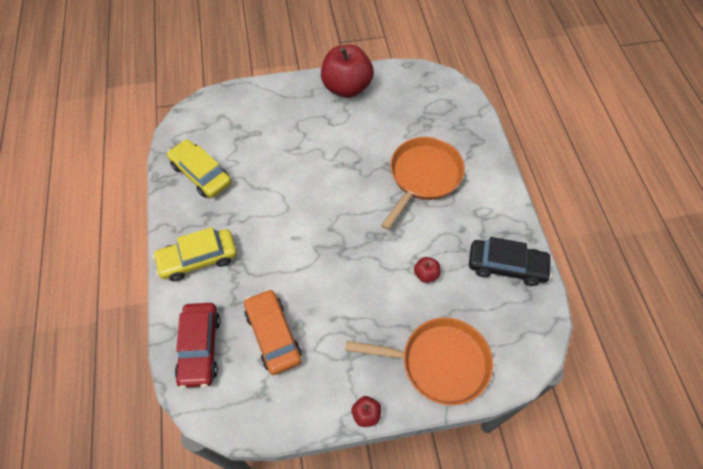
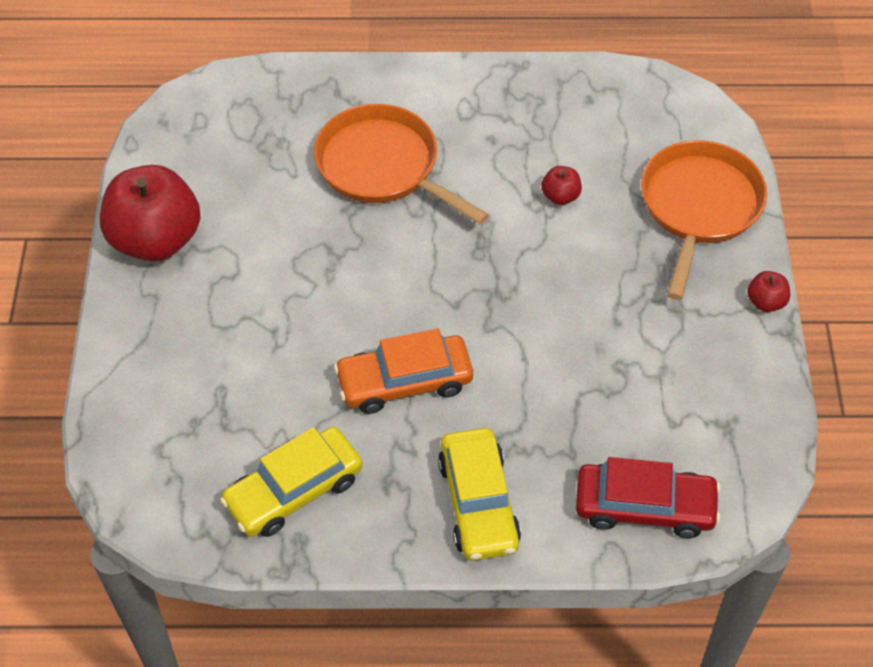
camera: 80 degrees left, 5 degrees down
(273, 335) = (634, 402): orange car -> orange car (404, 382)
(506, 266) = (562, 102): black car -> none

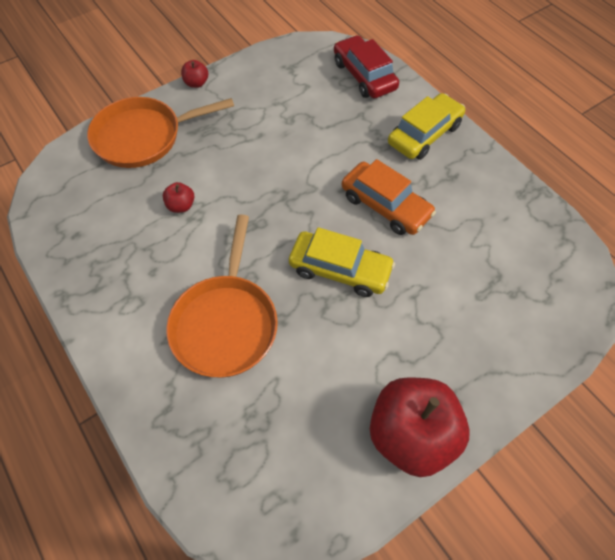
camera: 125 degrees left, 5 degrees up
(294, 490) = (499, 214): yellow car -> yellow car (340, 269)

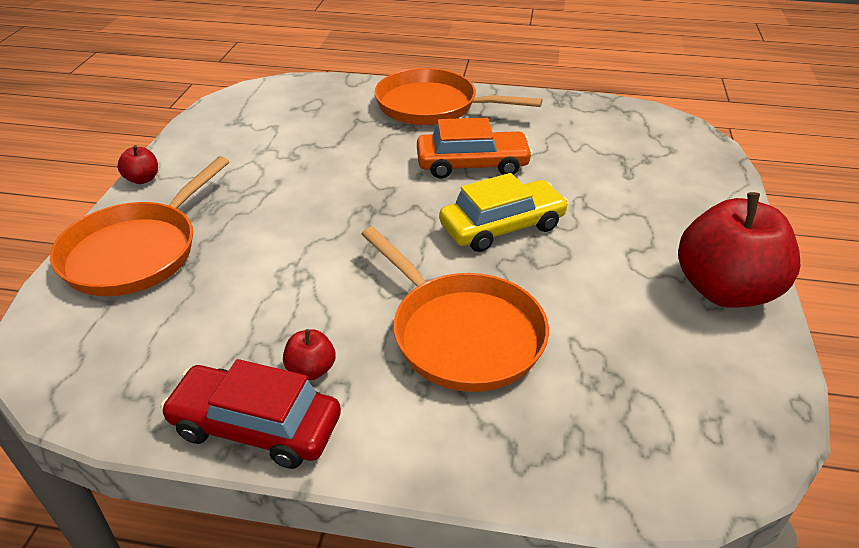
camera: 45 degrees left, 20 degrees down
(181, 206) = (271, 278): red apple -> red apple (311, 369)
(364, 76) = (321, 95): red car -> red car (256, 426)
(424, 134) = (432, 106): yellow car -> orange pan

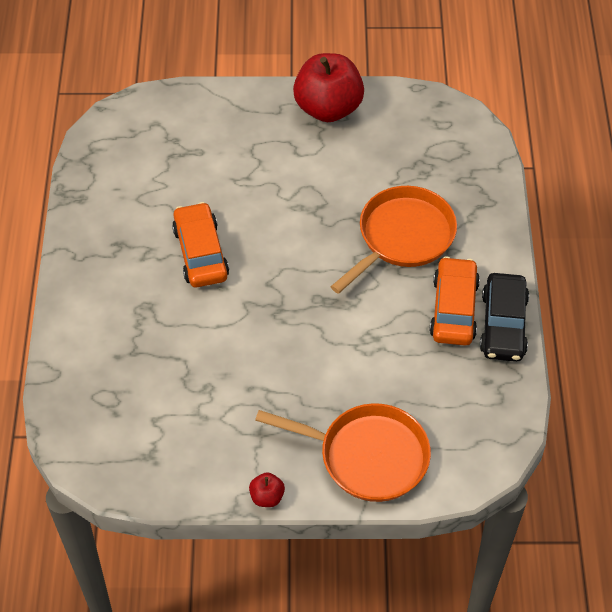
camera: 100 degrees left, 15 degrees up
(256, 426) = (503, 325): red car -> black car
(311, 369) = (454, 309): red apple -> orange car
(432, 106) = (98, 295): orange pan -> none
(502, 227) = (284, 225): yellow car -> none

